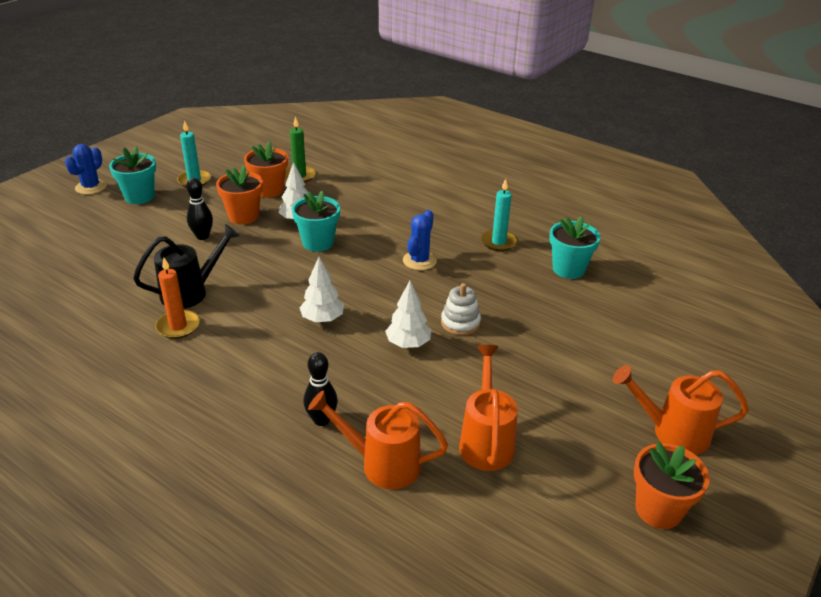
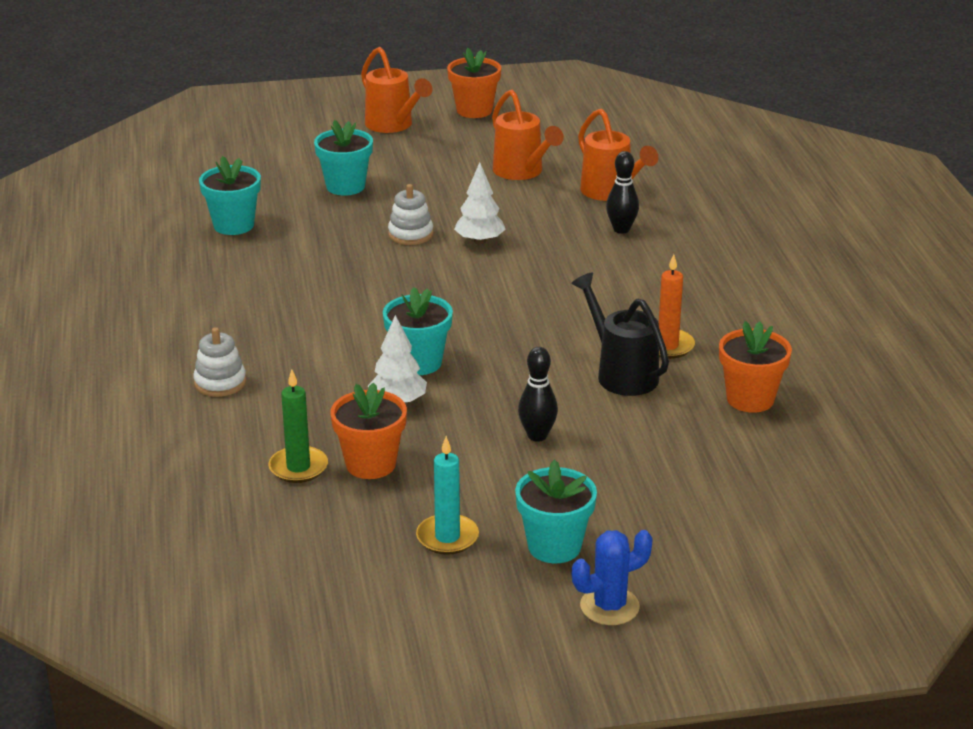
camera: 135 degrees left, 5 degrees down
(190, 292) = (622, 374): black watering can -> black watering can turned 45 degrees clockwise
(243, 216) = (455, 440): orange flower pot -> orange flower pot (750, 399)
(322, 319) = (524, 290): white tree -> none
(396, 189) = (220, 383): none -> white stacking toy
(419, 261) = (349, 295): blue cactus -> none
(486, 441) = (521, 172): orange watering can -> orange watering can turned 75 degrees counterclockwise
(498, 242) = (240, 274): turquoise candle -> none
(573, 339) = (345, 186): none -> turquoise flower pot

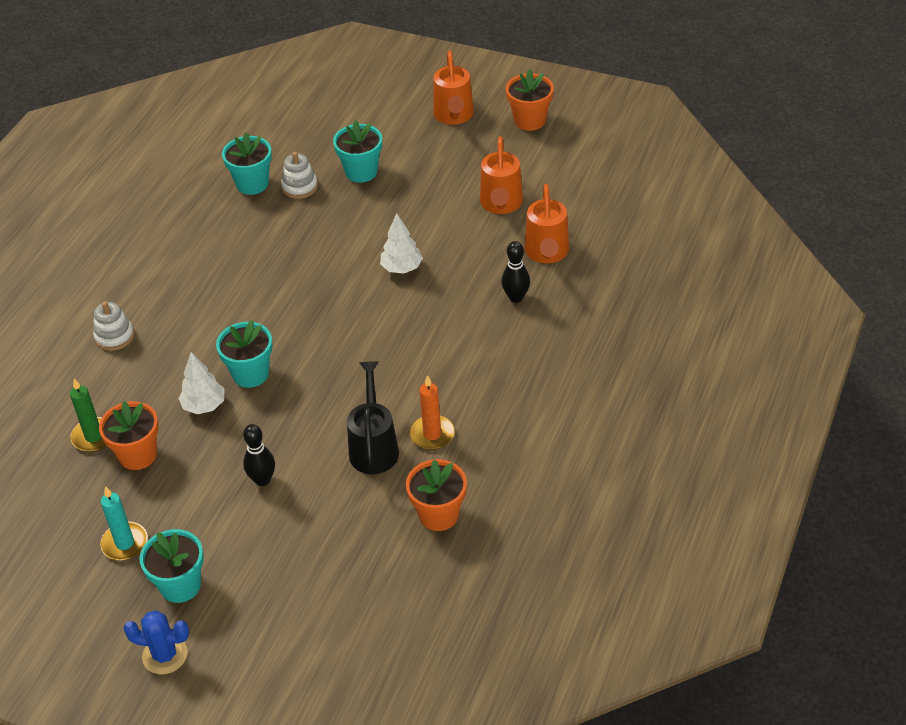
camera: 35 degrees right, 15 degrees up
(410, 234) = (360, 241): white stacking toy -> white stacking toy (299, 187)

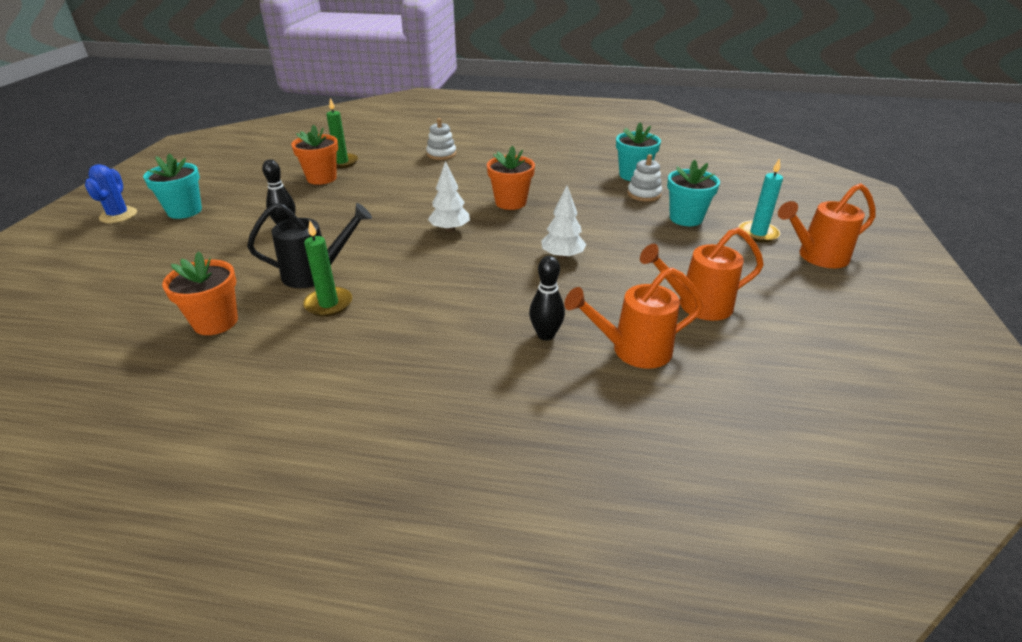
camera: 75 degrees right, 10 degrees down
(125, 543) = (235, 186): turquoise candle -> turquoise candle (758, 233)
(204, 406) = (371, 193): white tree -> white tree (450, 229)
(250, 374) = (407, 205): turquoise flower pot -> none
(432, 434) = (328, 304): orange candle -> green candle
(530, 120) = (864, 308): orange flower pot -> orange flower pot (510, 202)

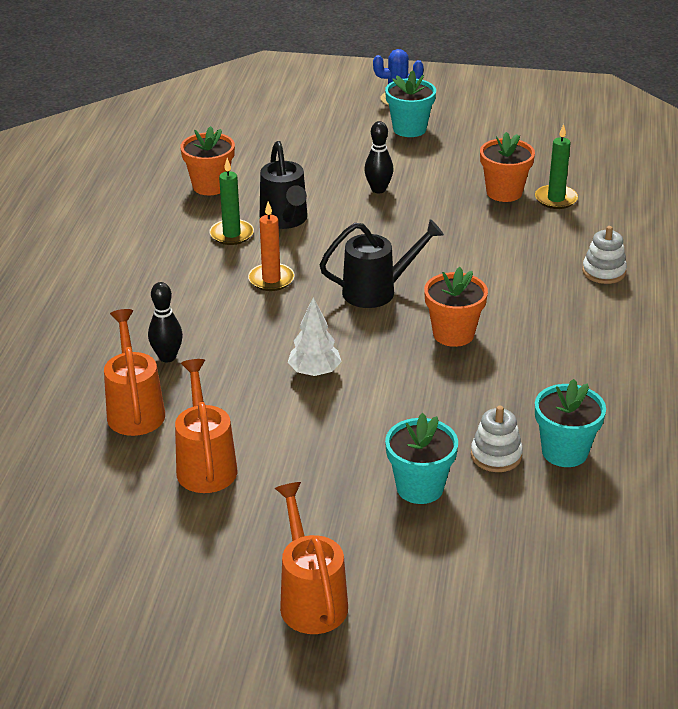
camera: 90 degrees right, 0 degrees up
(420, 279) = (271, 279): none -> orange candle
(450, 229) = (377, 291): white tree -> black watering can
(758, 233) = (377, 553): turquoise candle -> none

